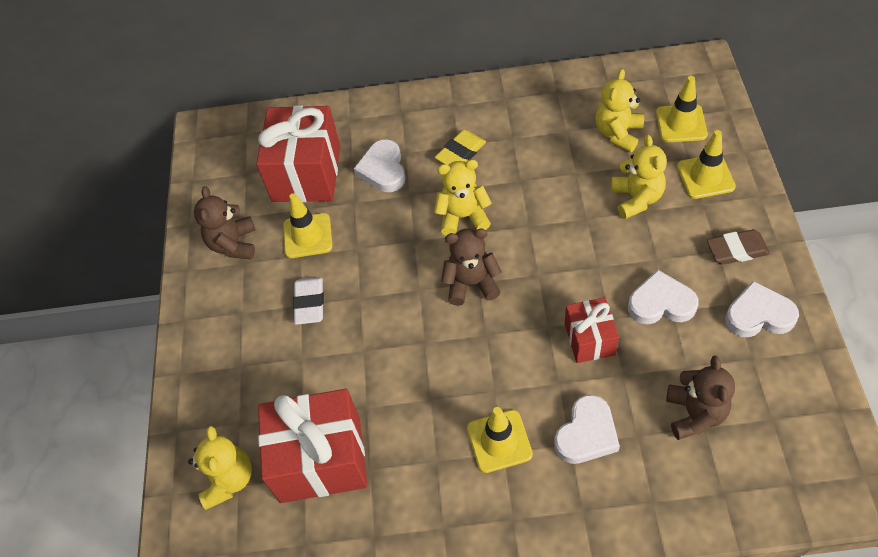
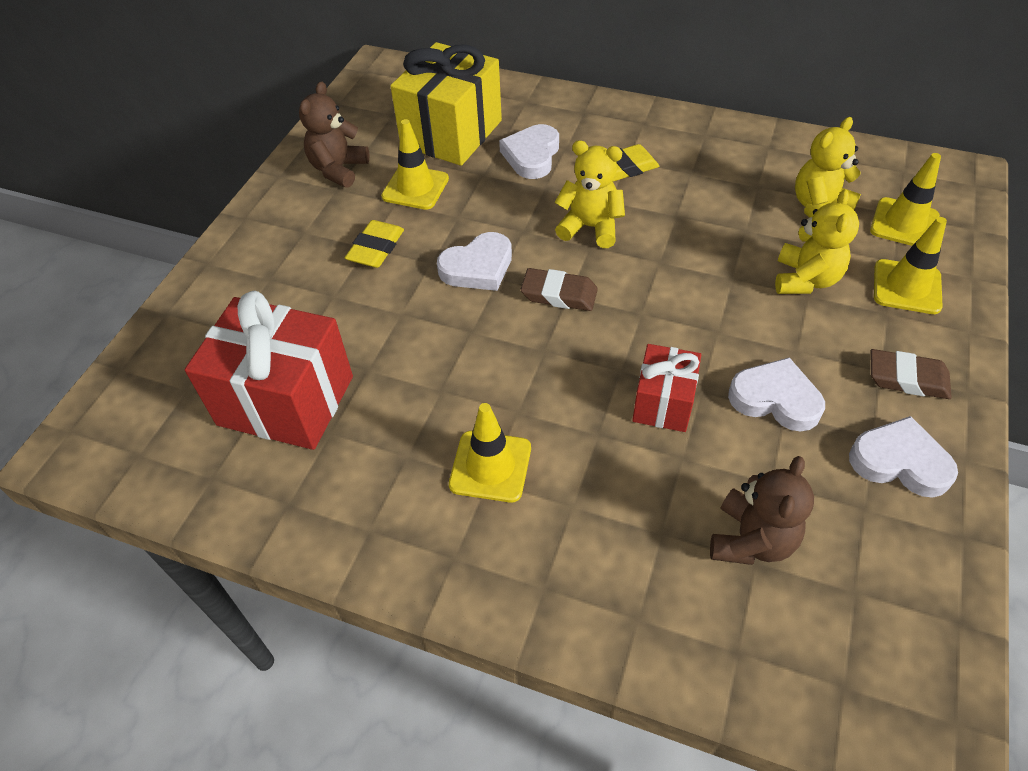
camera: 20 degrees right, 5 degrees down
(228, 480) = (182, 380): yellow teddy bear -> none
(306, 173) = (451, 133): red gift -> yellow gift
(309, 303) = (376, 248): white eraser -> yellow eraser
(471, 284) = (559, 294): brown teddy bear -> brown eraser
(586, 434) = (599, 503): white heart -> white heart (478, 267)

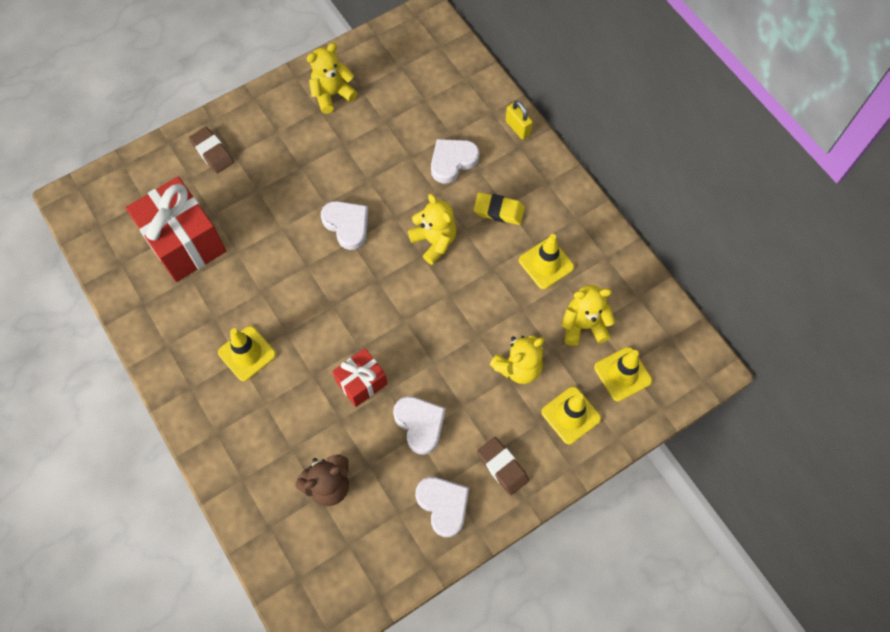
camera: 35 degrees right, 15 degrees up
(338, 169) = (332, 94): brown teddy bear -> yellow teddy bear
(376, 248) = (305, 172): yellow eraser -> none
(415, 188) = (363, 140): yellow traffic cone -> yellow traffic cone (546, 264)
(451, 133) = (421, 109): yellow gift -> none
(478, 267) = (347, 225): white heart -> white heart turned 135 degrees counterclockwise
(559, 294) = (373, 275): brown eraser -> brown eraser (212, 152)
(566, 100) = (517, 128): none -> yellow padlock

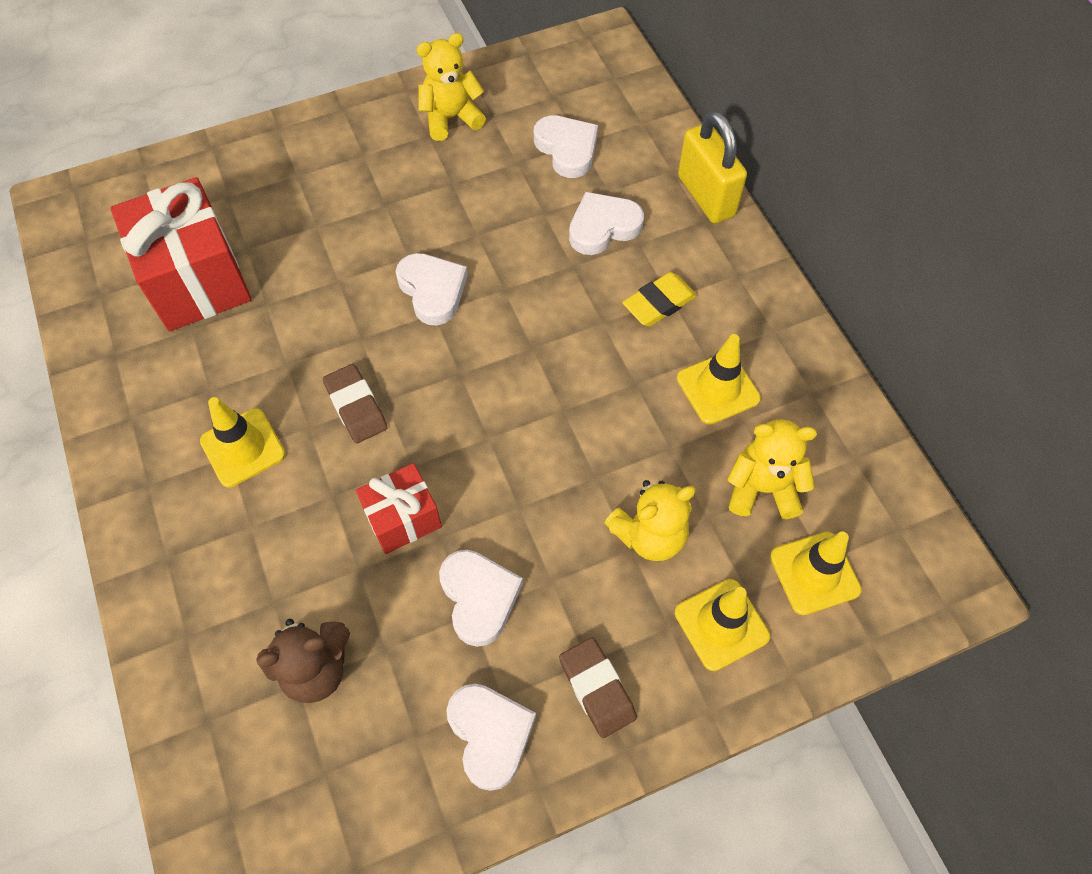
camera: 10 degrees right, 5 degrees down
(212, 152) = (268, 168): brown eraser -> brown eraser (356, 407)
(417, 106) = (567, 149): none -> white heart
(434, 241) = (555, 332): yellow teddy bear -> none
(499, 210) = (659, 303): yellow eraser -> yellow eraser turned 60 degrees counterclockwise
(517, 128) = (706, 196): yellow padlock -> yellow padlock, size x1.73

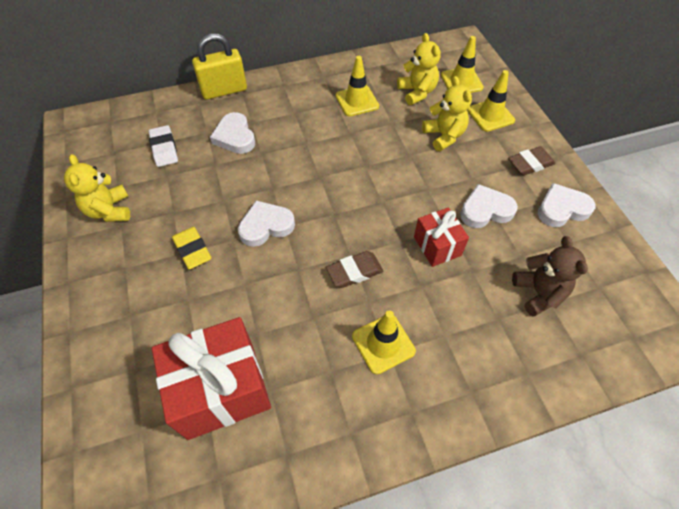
camera: 85 degrees left, 5 degrees down
(567, 149) = (164, 149): white heart -> white eraser
(659, 303) = (297, 118): yellow eraser -> yellow eraser (192, 250)
(762, 488) = (417, 92): yellow teddy bear -> yellow teddy bear turned 150 degrees clockwise

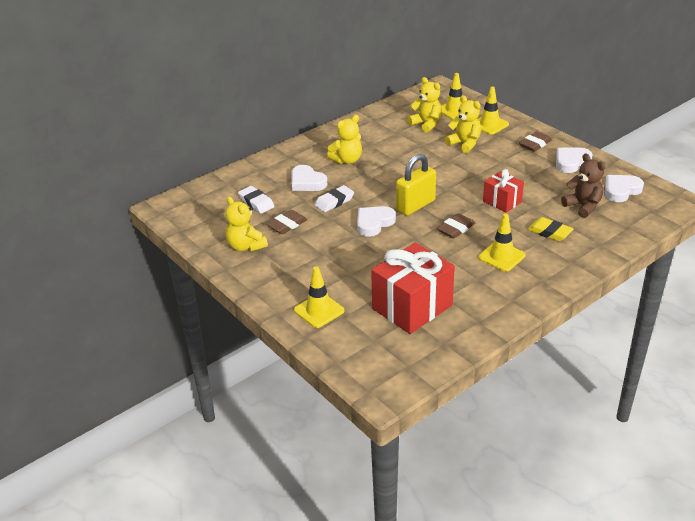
camera: 20 degrees left, 20 degrees down
(172, 194) = (287, 225): none -> brown eraser
(192, 250) = (330, 249): yellow eraser -> yellow eraser (549, 232)
(224, 90) = (273, 158): yellow padlock -> yellow padlock (415, 205)
(244, 176) = (334, 202): none -> white eraser
(297, 118) = (347, 160): none -> yellow teddy bear
(357, 101) = (385, 139): yellow traffic cone -> yellow traffic cone (319, 310)
(485, 210) = (521, 175): white heart -> white heart (621, 190)

